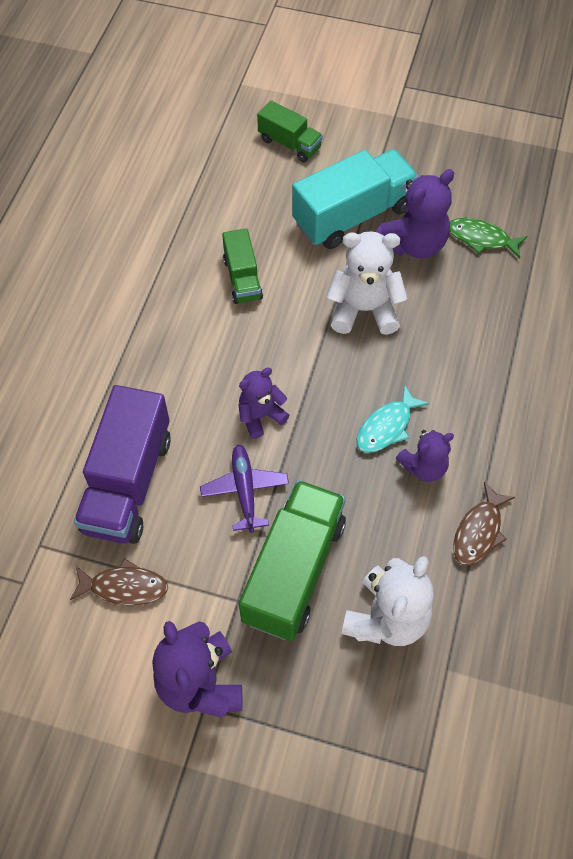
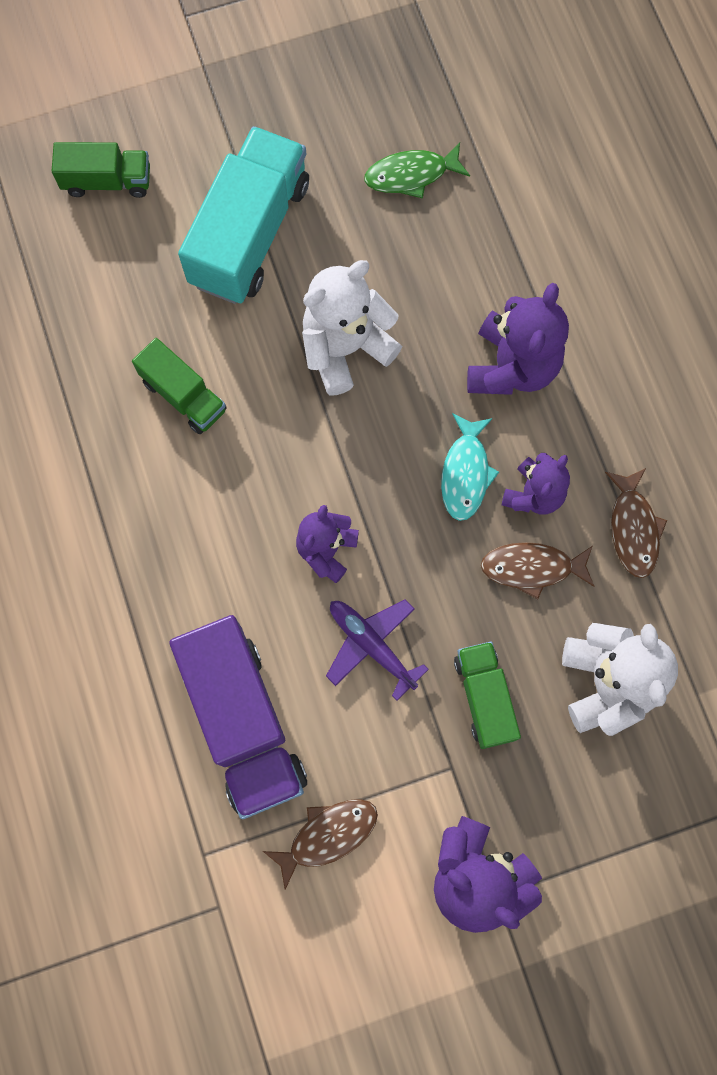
camera: 35 degrees left, 15 degrees up
(294, 571) = (484, 697): green truck -> green truck, size x0.55
(388, 511) = (532, 568): none -> brown fish
(414, 244) = (342, 229): purple teddy bear -> purple teddy bear (512, 366)

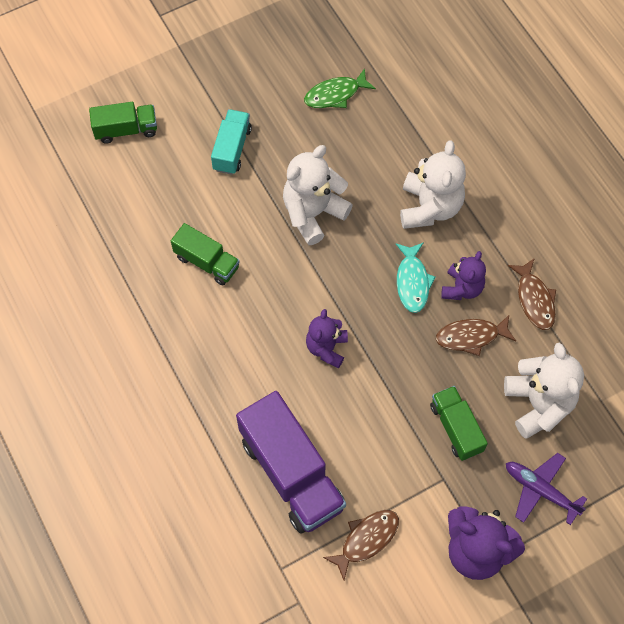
camera: 10 degrees left, 10 degrees down
(250, 233) = (232, 149): turquoise truck -> turquoise truck, size x0.55
(371, 645) = (371, 406): purple plane -> purple plane (540, 490)
(512, 366) = (429, 207): purple teddy bear -> white teddy bear

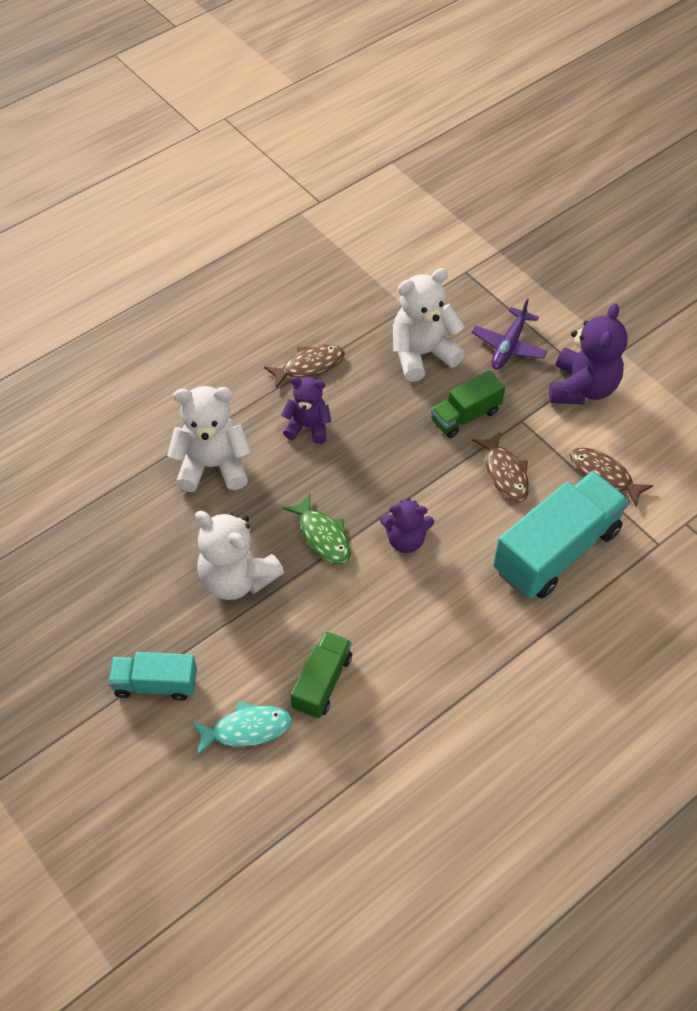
camera: 100 degrees left, 10 degrees down
(126, 130) = (137, 825): green truck -> none
(291, 473) = (556, 550): purple truck -> turquoise truck
(335, 94) = (64, 580): green fish -> green fish (323, 536)
(412, 282) = (309, 471): turquoise fish -> turquoise fish (247, 729)
(471, 336) = (362, 413): brown fish -> brown fish (505, 473)

